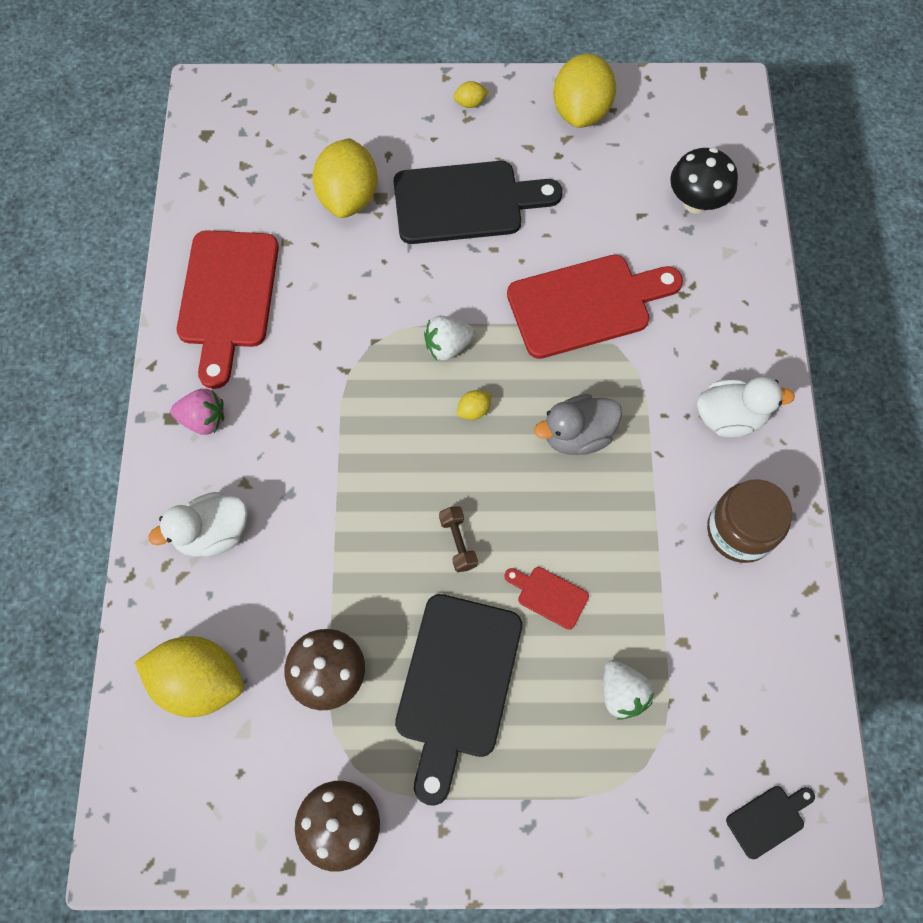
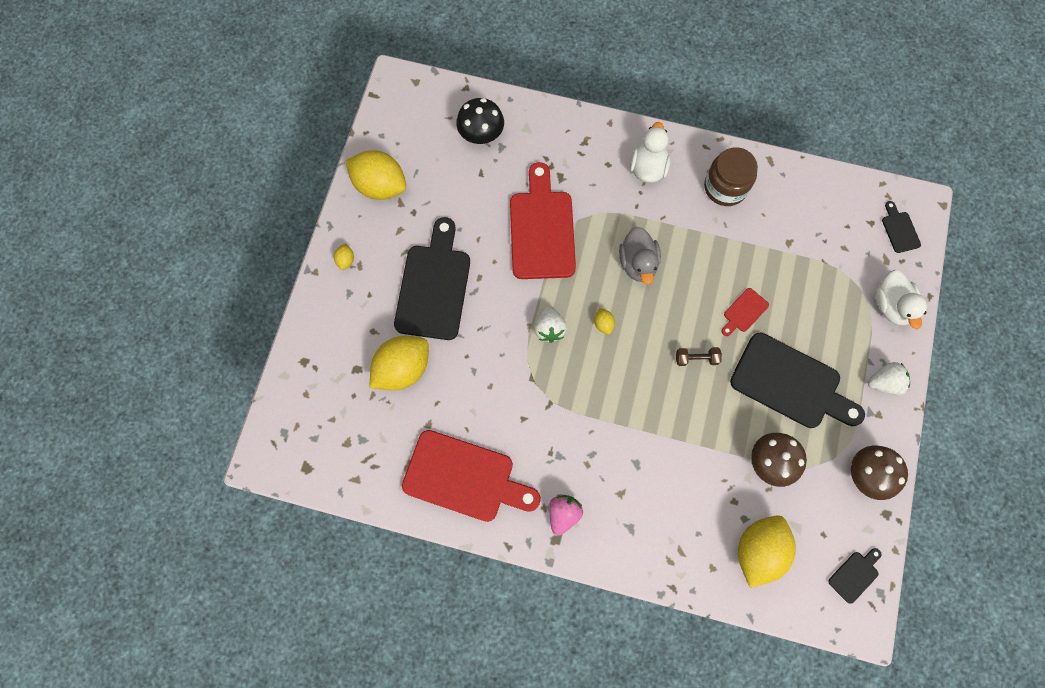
camera: 75 degrees left, 5 degrees up
(189, 830) = (855, 575): none -> black cutting board
(213, 533) = (654, 523): white duck -> white duck (891, 306)
(348, 197) = (402, 369): yellow lemon -> yellow lemon turned 60 degrees counterclockwise
(622, 693) = (813, 287): white strawberry -> white strawberry (884, 382)

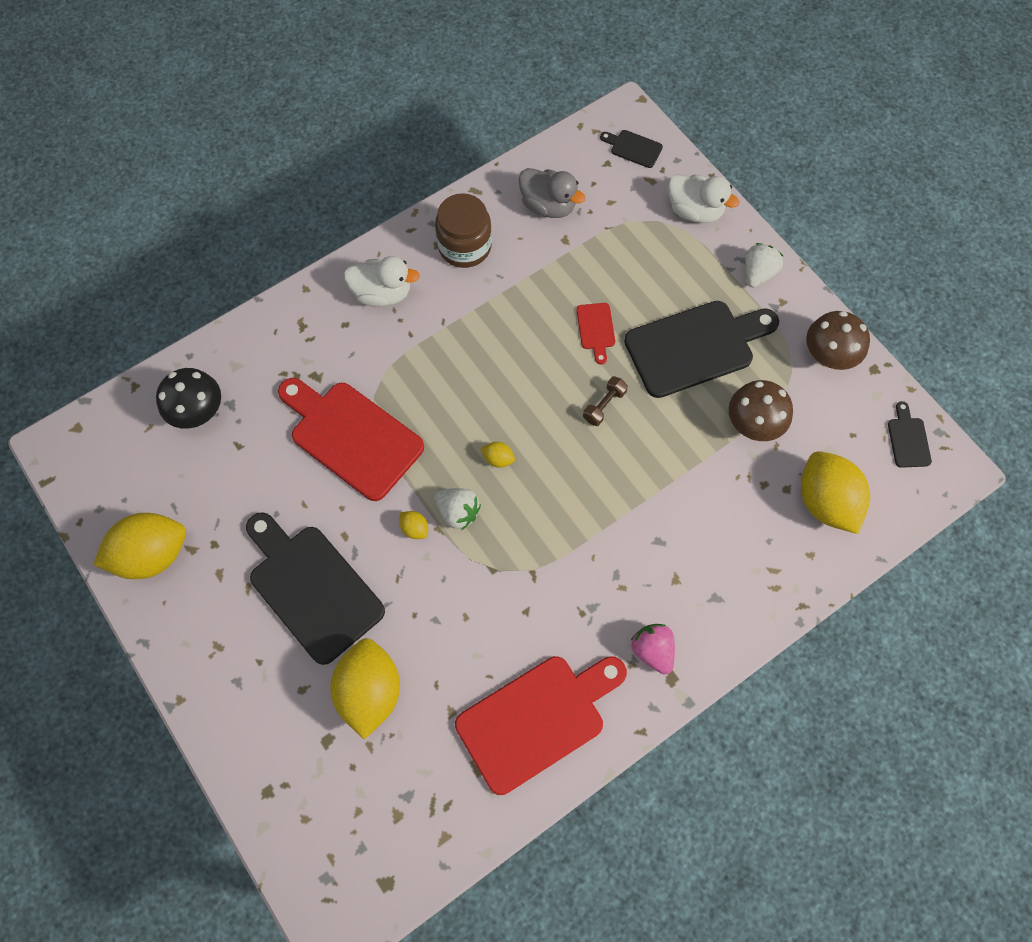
camera: 50 degrees left, 5 degrees down
(346, 260) = (198, 656): yellow lemon -> yellow lemon (415, 528)
(638, 263) = (467, 379): grey duck -> grey duck (548, 206)
(648, 167) = (382, 293): white duck -> white duck turned 135 degrees clockwise

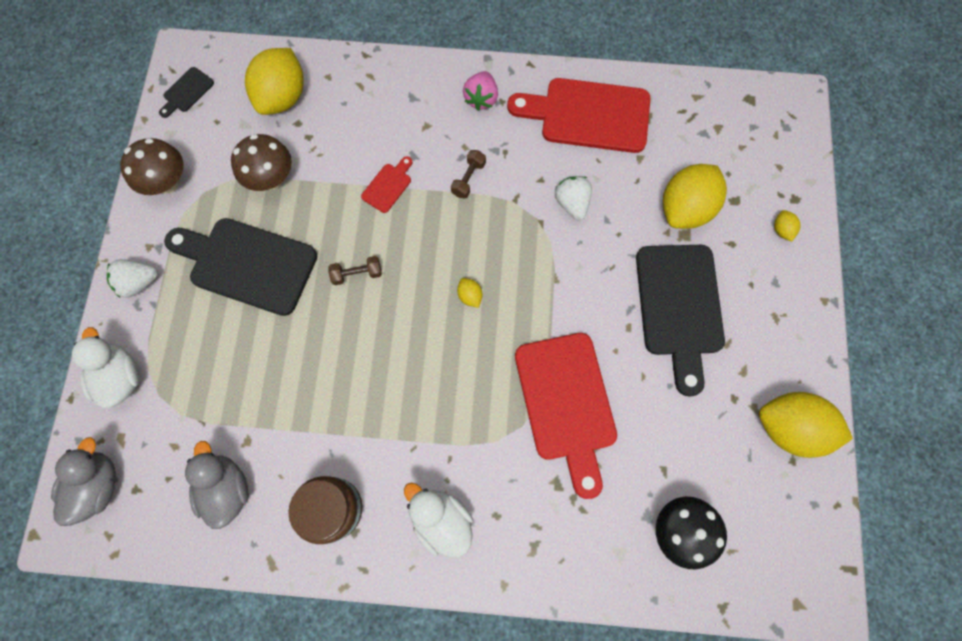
camera: 140 degrees left, 5 degrees up
(415, 528) = (572, 292): yellow lemon -> yellow lemon (781, 230)
(458, 512) = (532, 280): white strawberry -> white strawberry (572, 203)
(590, 559) = (468, 179): none -> brown dumbbell
(596, 329) = (303, 339): red cutting board -> red cutting board (388, 186)
(633, 148) = (98, 485): black cutting board -> grey duck

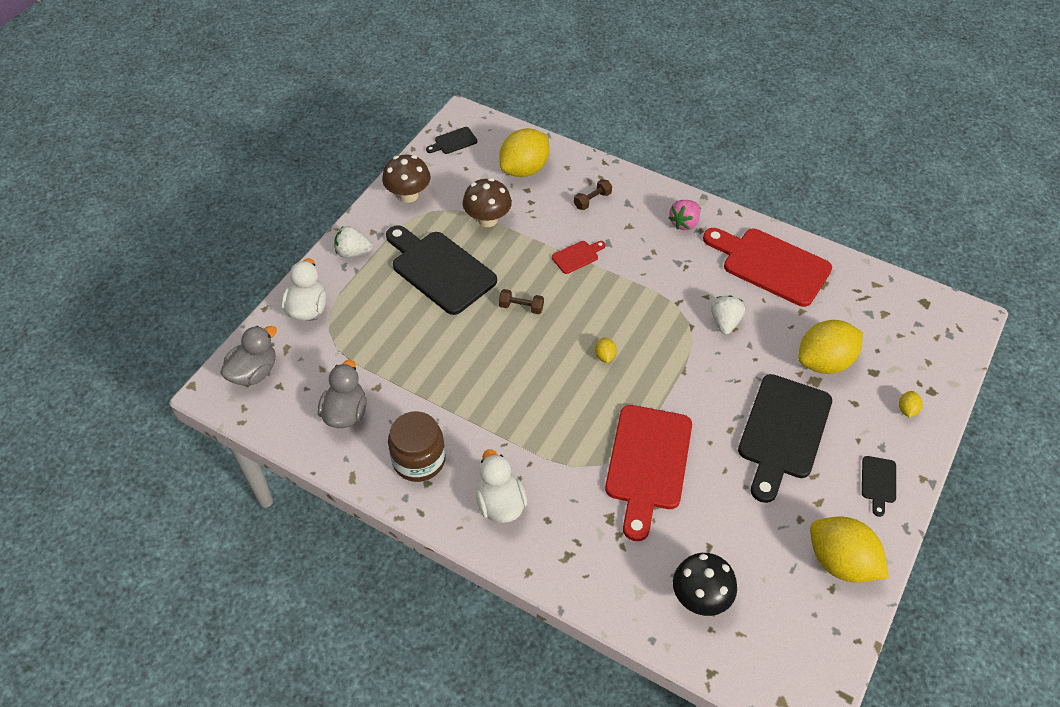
camera: 25 degrees right, 20 degrees down
(468, 179) = (645, 274): brown dumbbell -> brown dumbbell (592, 200)
(788, 323) = (878, 482): none -> black cutting board

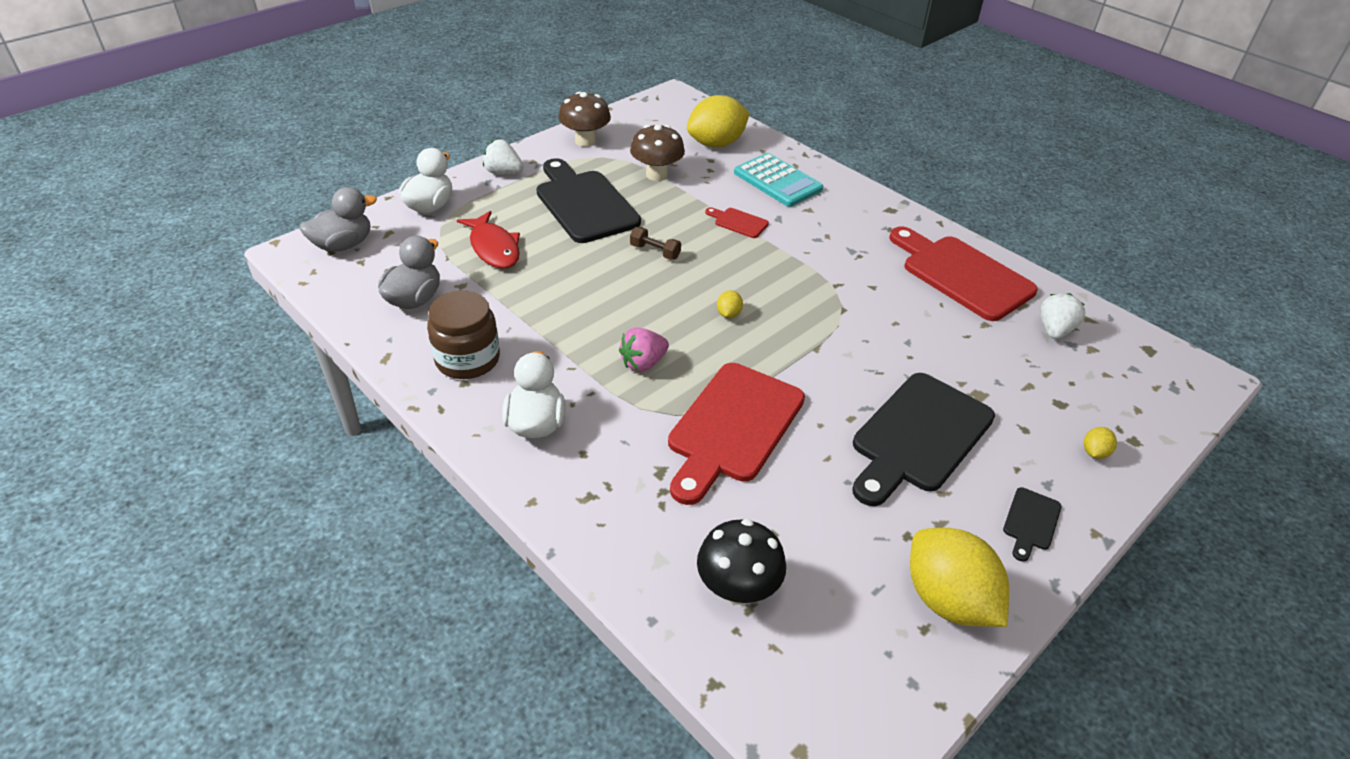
camera: 15 degrees right, 10 degrees down
(385, 340) = (494, 248): none -> red fish
(453, 141) = (654, 110): black cutting board -> none
(577, 256) = (738, 222): red cutting board -> red cutting board turned 135 degrees counterclockwise
(592, 200) = (777, 181): brown dumbbell -> turquoise calculator
(684, 223) = (873, 219): pink strawberry -> pink strawberry (643, 363)
(725, 322) = (885, 314): white strawberry -> white strawberry (1054, 330)
(824, 362) = (998, 379): yellow lemon -> none

